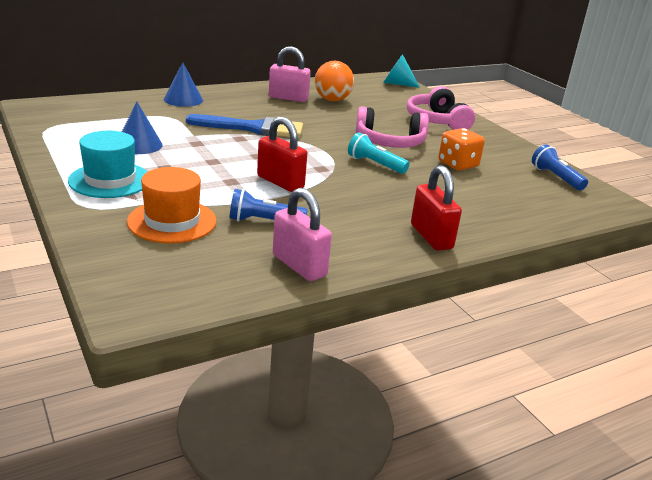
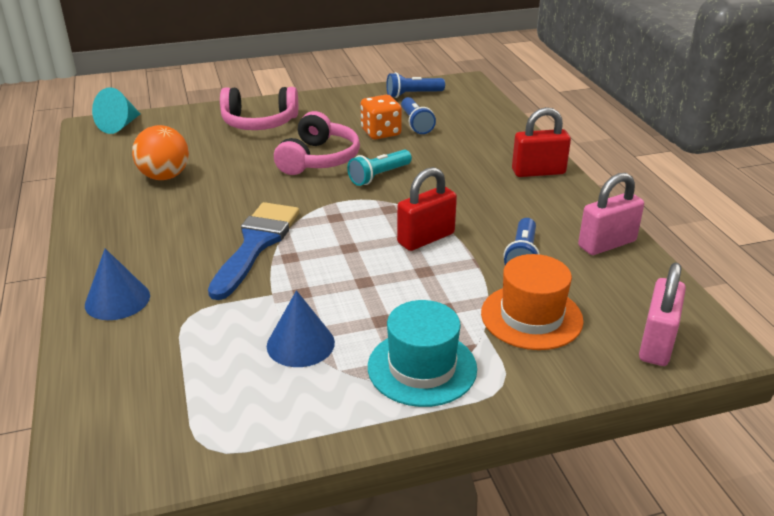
camera: 75 degrees left, 5 degrees up
(288, 98) = (145, 208): pink padlock -> pink padlock (656, 343)
(490, 179) = (416, 124): none -> blue flashlight

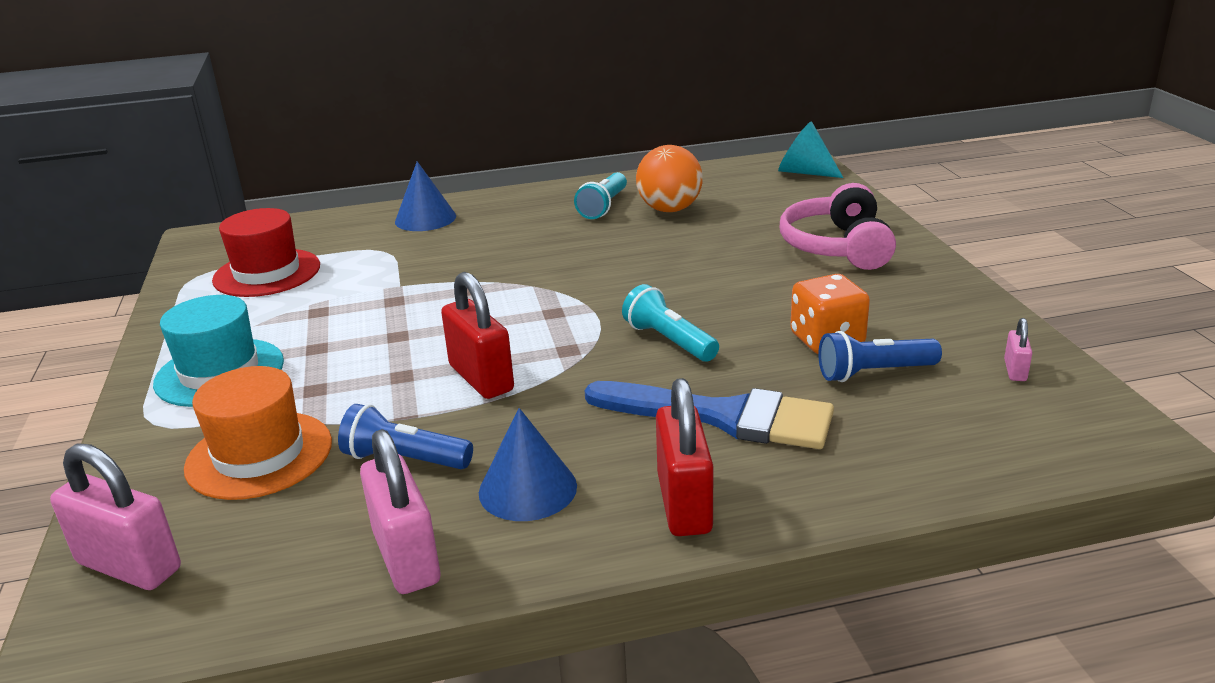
camera: 95 degrees right, 5 degrees down
(142, 205) = (603, 207): none -> turquoise flashlight
(219, 388) = (267, 273): none -> red hat
(256, 244) = (502, 270): blue brush -> blue brush (723, 416)
(300, 344) = (305, 305): blue cone -> blue cone (527, 489)
(318, 159) = (722, 294): pink headphones -> none
(413, 94) = (1015, 370): blue flashlight -> pink padlock

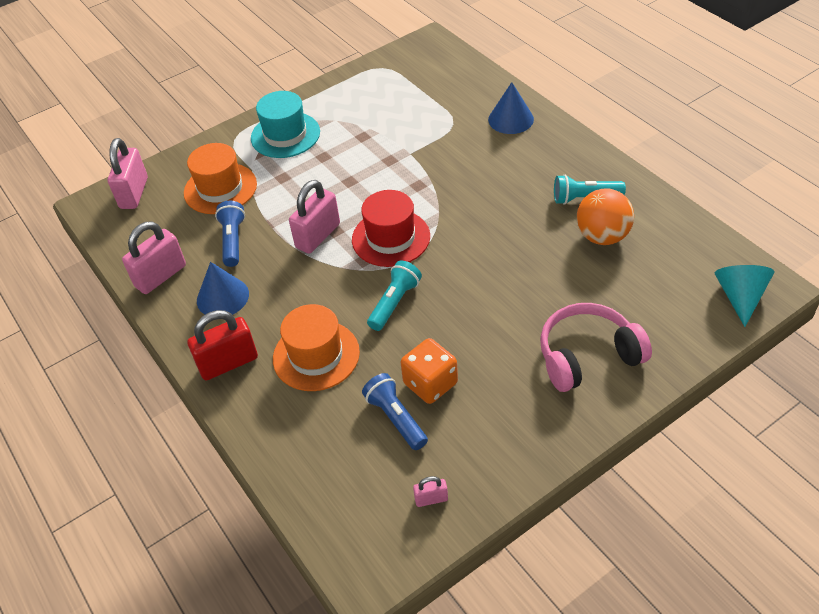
camera: 70 degrees right, 20 degrees up
(267, 273) = (398, 92): red hat -> red hat (391, 238)
(481, 378) = (318, 236): red padlock -> pink padlock
(723, 416) = (316, 355): blue brush -> orange hat

